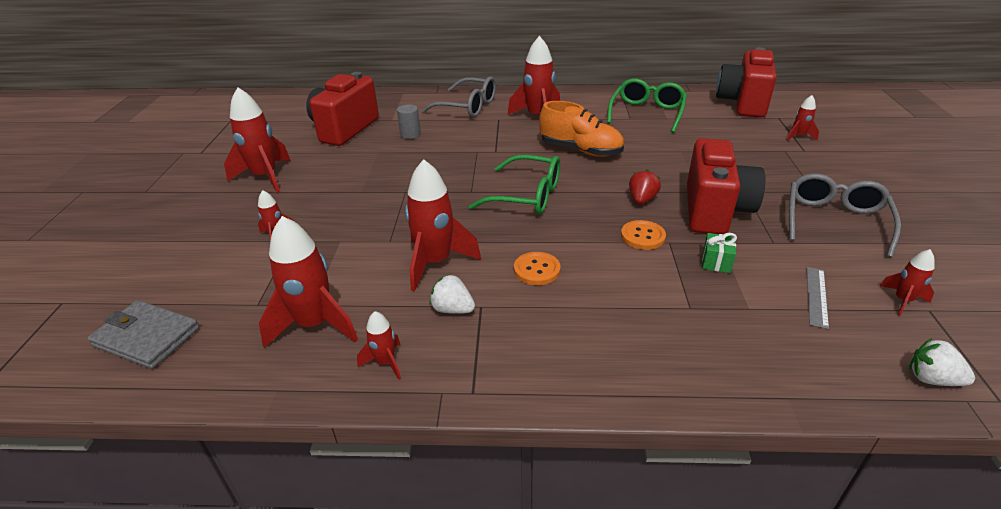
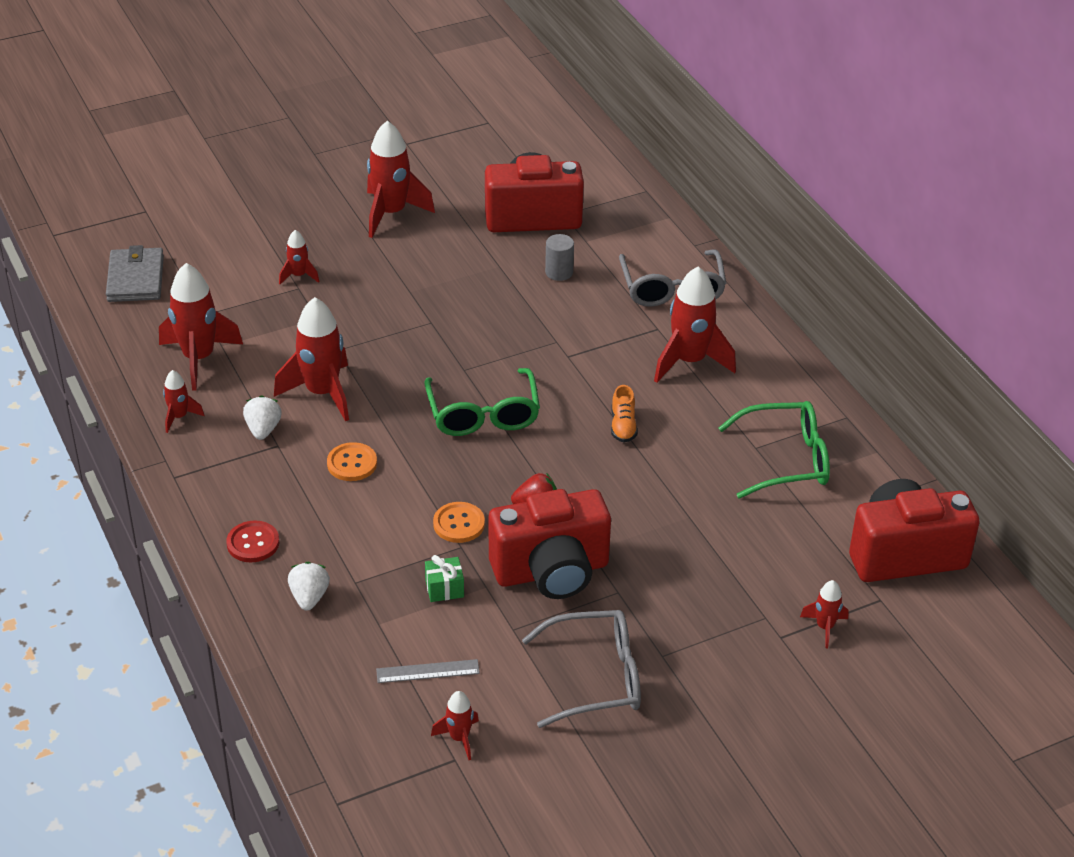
camera: 60 degrees right, 5 degrees up
(580, 150) = (623, 426): orange shoe -> orange shoe, size x0.50
(607, 359) = (253, 543): none -> red button
(932, 379) = (342, 757): white strawberry -> white strawberry (309, 597)

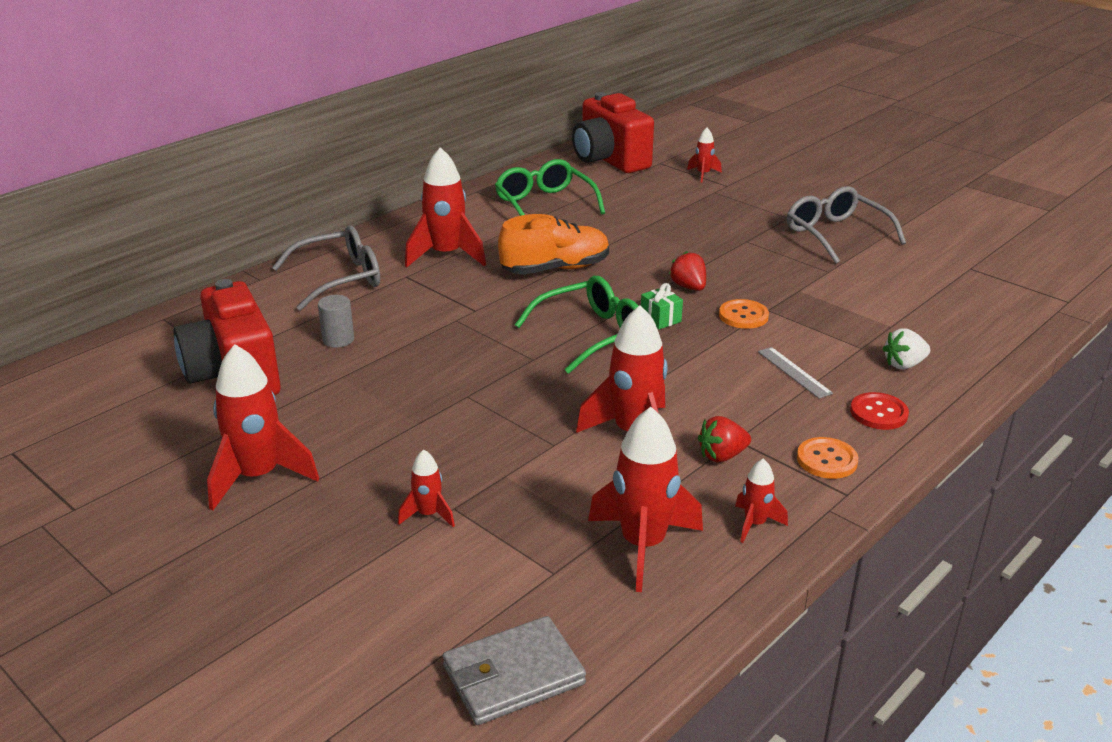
camera: 110 degrees left, 10 degrees down
(263, 429) = (722, 456): white strawberry -> red strawberry
(352, 463) = (721, 387): orange button -> orange button (827, 460)
(427, 671) = (910, 294): grey ruler -> grey ruler (794, 372)
(444, 588) = (821, 306): green gift -> green gift (660, 319)
(459, 738) = (951, 270): red rocket -> none
(551, 571) = (753, 268): red camera -> none
(623, 426) = (555, 269): orange shoe -> orange shoe, size x1.99

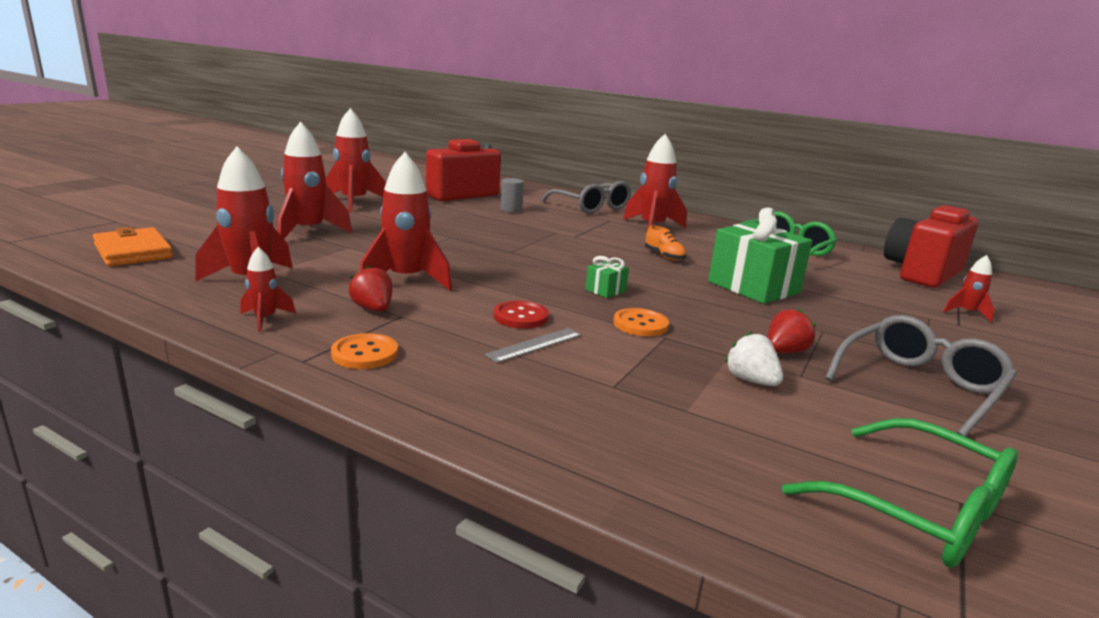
camera: 75 degrees right, 10 degrees down
(428, 514) = (308, 232): red rocket -> red rocket, size x2.00
(513, 675) = (133, 251): grey wallet -> orange wallet
(555, 269) = (664, 256): orange shoe -> orange shoe, size x0.50
(591, 335) = (559, 267): green glasses -> green glasses (915, 509)
(648, 244) = (753, 287): none -> green gift
(688, 287) = (680, 302): red strawberry -> red strawberry (784, 352)
(878, 413) = (462, 387): red button -> red button (521, 317)
(904, 365) = (586, 412): white strawberry -> white strawberry (751, 380)

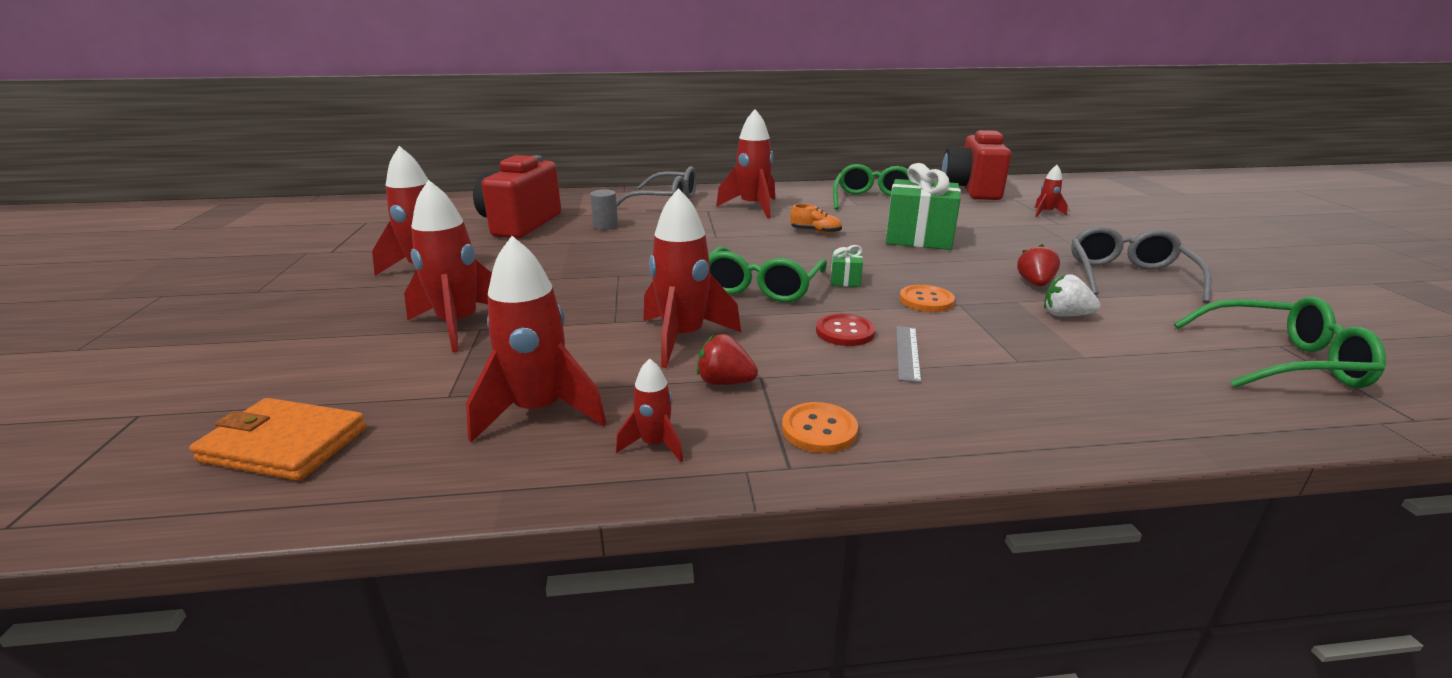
camera: 35 degrees left, 5 degrees up
(530, 273) = (762, 287): none -> green glasses

